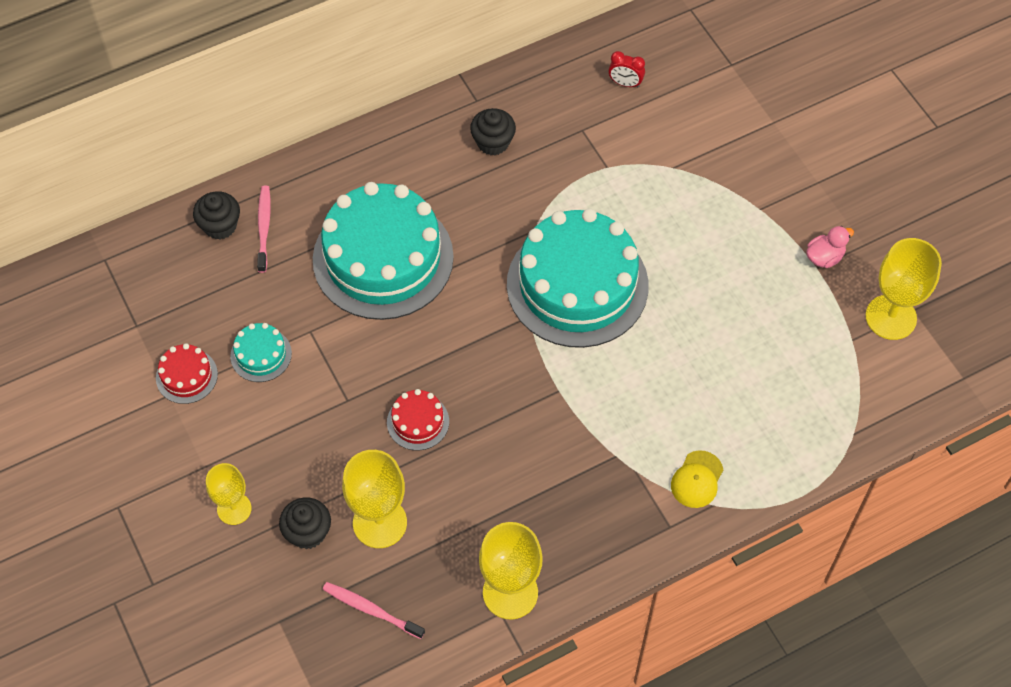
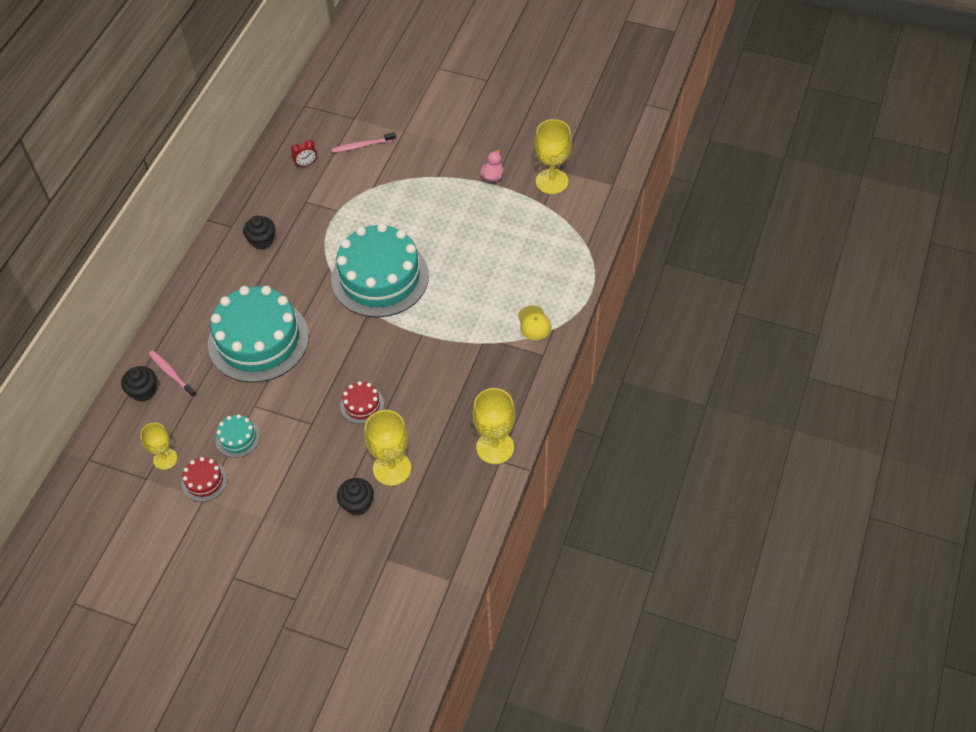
camera: 40 degrees left, 5 degrees down
(234, 509) = (303, 525): yellow goblet -> yellow goblet (165, 459)
(371, 610) = (431, 513): pink toothbrush -> pink toothbrush (362, 145)

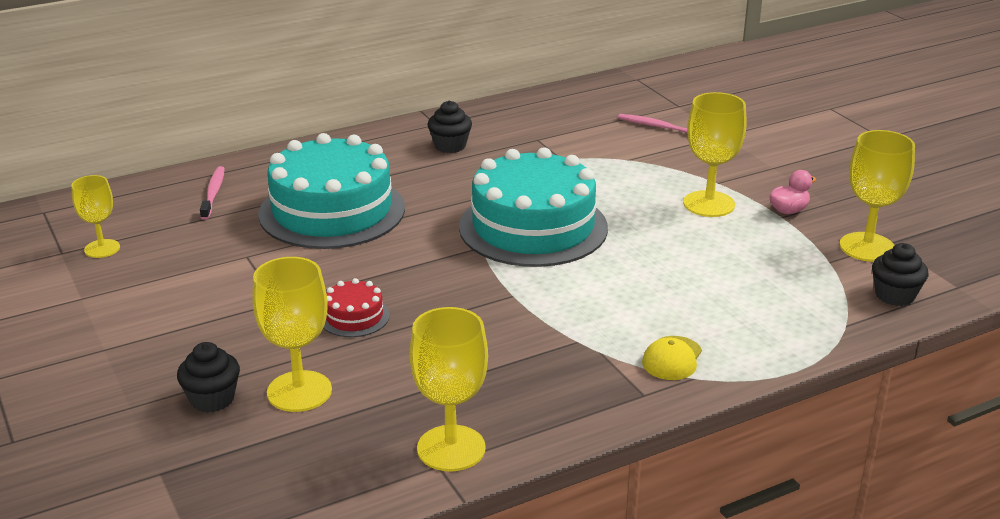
camera: 40 degrees right, 25 degrees down
(143, 391) = (169, 192): black cupcake -> black cupcake (895, 295)
(204, 481) = (104, 285): red cake -> none
(237, 438) = (190, 271): turquoise cake -> none
(306, 164) = (578, 115): red clock -> none
(449, 198) = (709, 204): none -> yellow goblet

